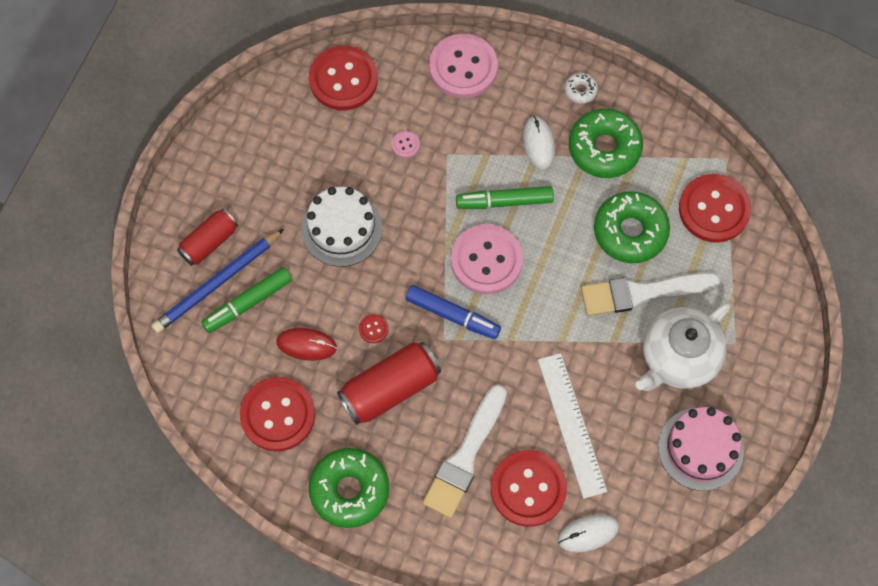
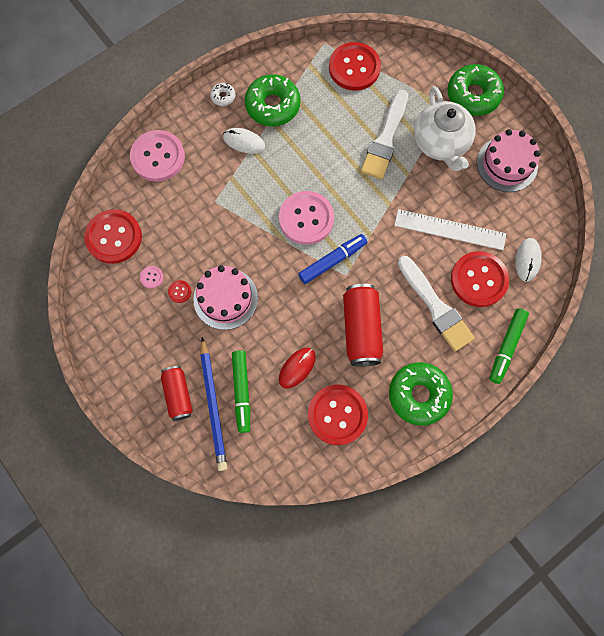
camera: 60 degrees left, 5 degrees up
(342, 229) = (225, 298): white cake -> pink cake
(373, 329) = (312, 317): red button -> red button (179, 292)
(405, 145) = (190, 224): pink button -> pink button (152, 277)
(504, 201) = (271, 185): green marker -> green marker (506, 347)
(630, 231) = (339, 123): green donut -> green donut (473, 95)

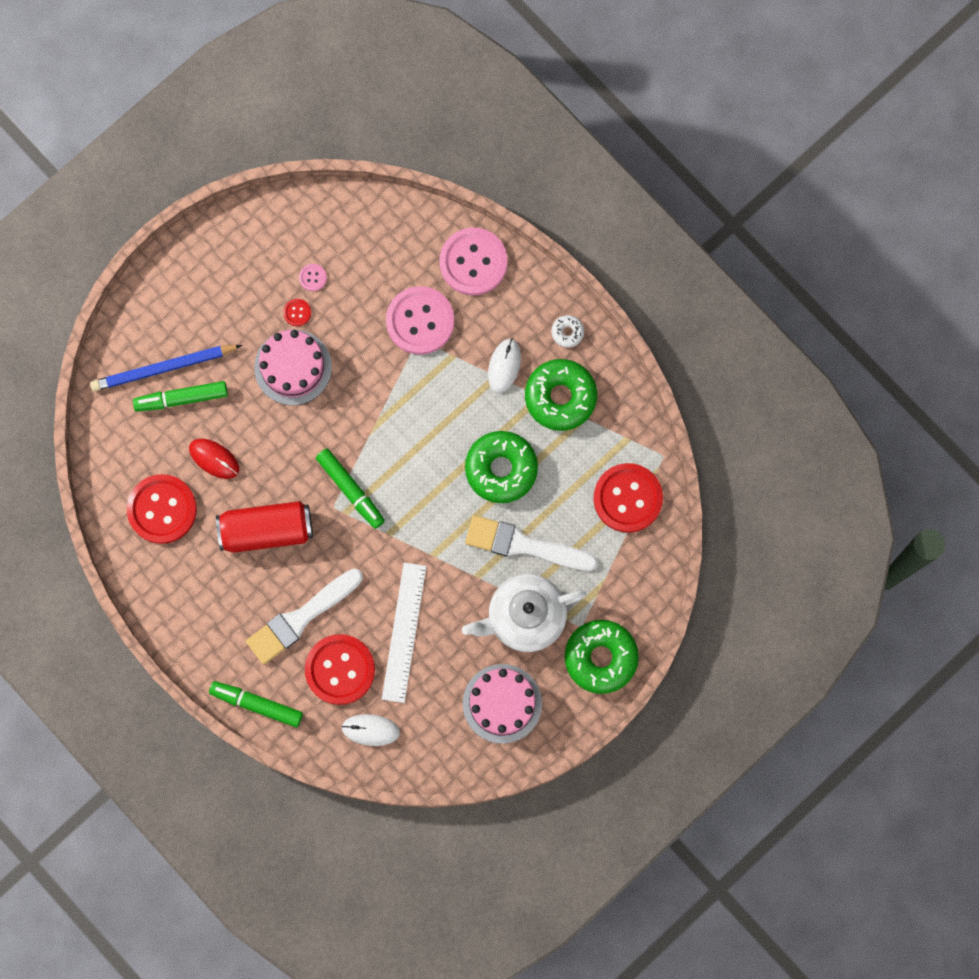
camera: 85 degrees right, 5 degrees up
(114, 237) = (360, 225): red button -> none
(178, 395) = (173, 327): red can -> none
(306, 218) = (404, 453): pink button -> pink button (420, 321)
(332, 261) = (350, 490): blue marker -> green marker
(418, 395) = (191, 602): green donut -> green donut (501, 469)

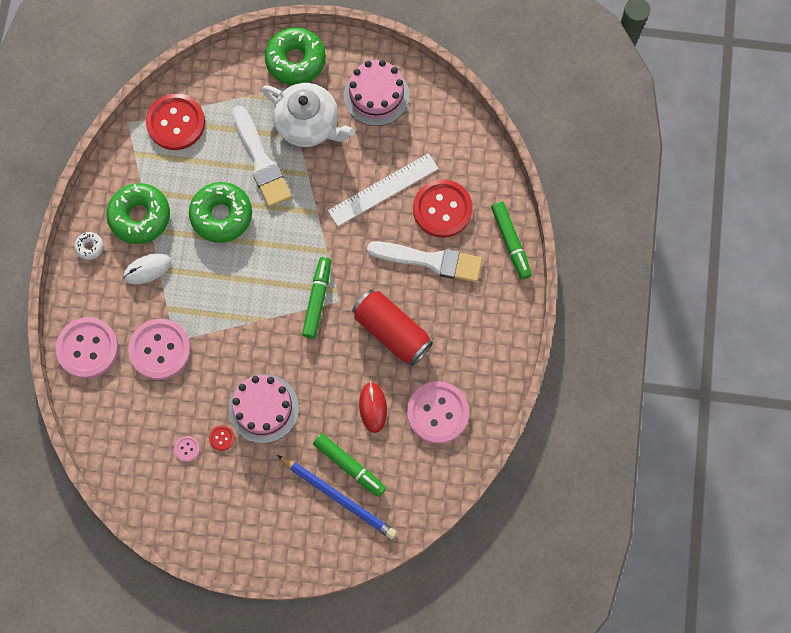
camera: 130 degrees left, 5 degrees down
(162, 509) = (437, 413): red button -> pink button
(370, 730) = (463, 159): white mouse -> none

